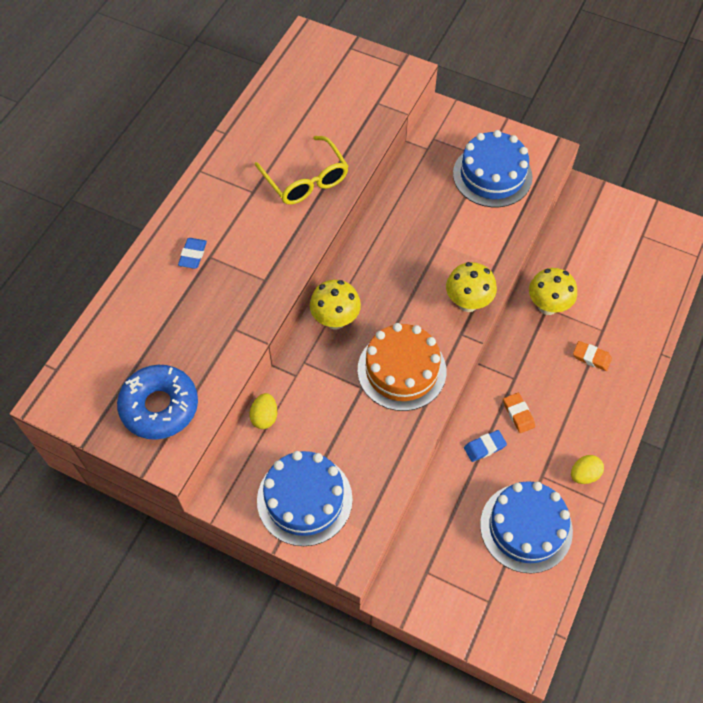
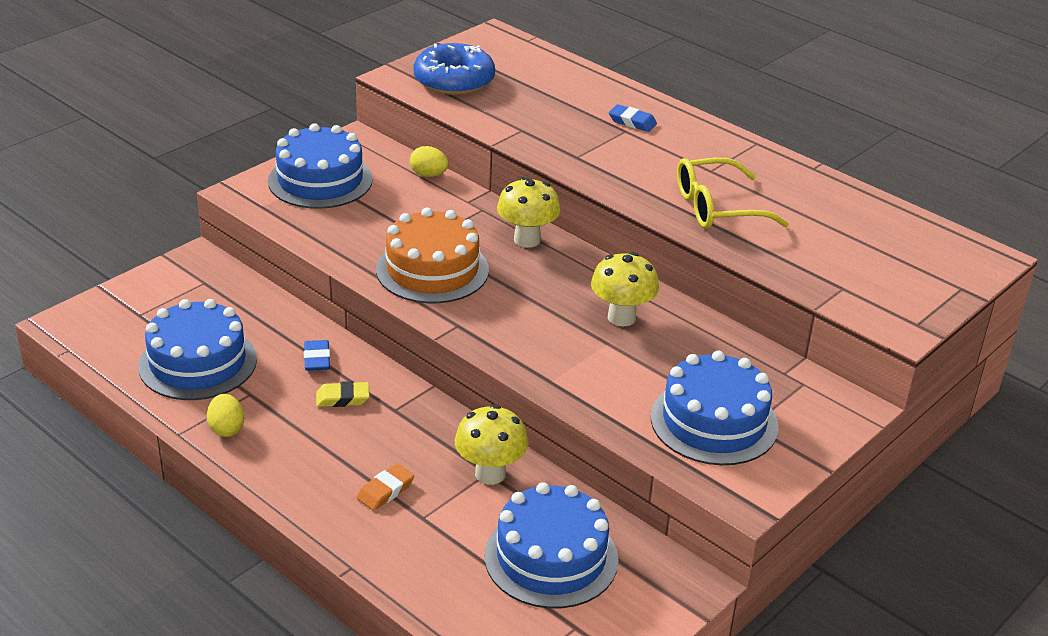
camera: 105 degrees right, 25 degrees down
(468, 303) = (501, 342): yellow mushroom -> yellow mushroom (621, 317)
(518, 414) = (342, 398): orange eraser -> yellow eraser
(599, 258) = (551, 557): none -> blue cake

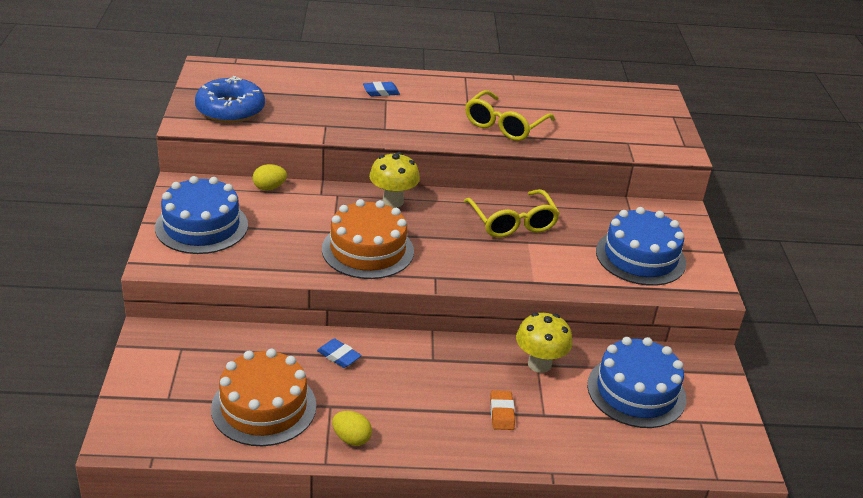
camera: 45 degrees left, 0 degrees up
(198, 363) = (264, 407): blue cake -> orange cake
(342, 398) = (392, 372): yellow eraser -> none
(621, 317) = (512, 222): yellow mushroom -> yellow glasses

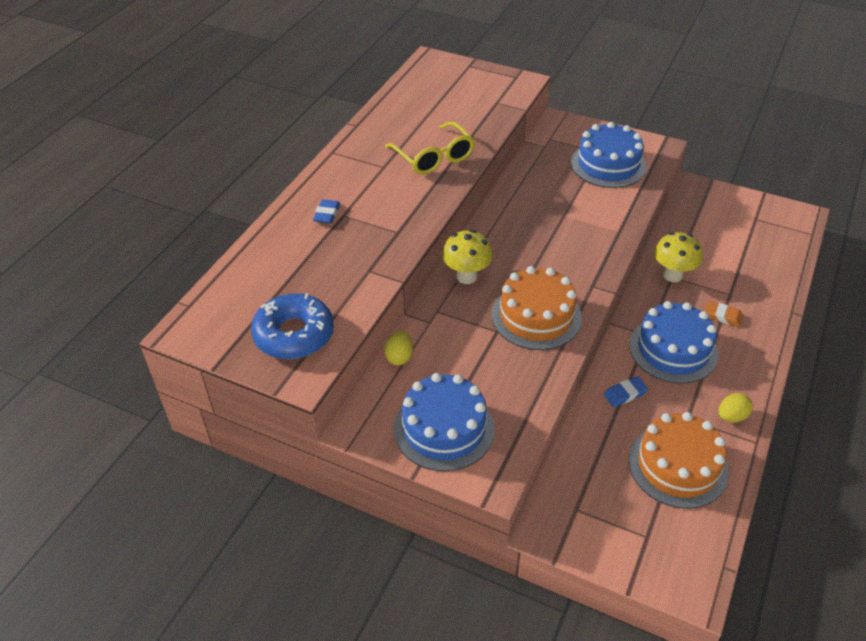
camera: 60 degrees left, 10 degrees up
(512, 222) = (533, 214): yellow glasses -> none
(636, 391) = (717, 237): blue cake -> blue cake (673, 349)

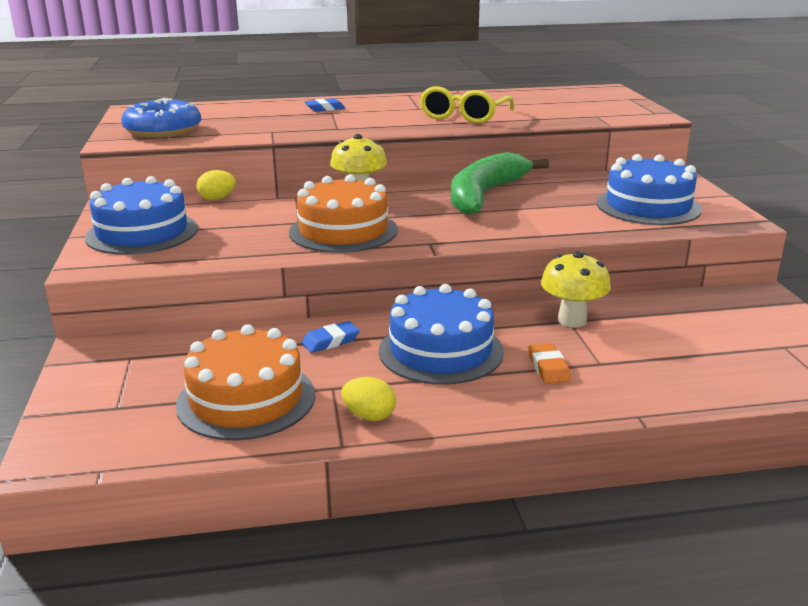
camera: 55 degrees right, 20 degrees down
(524, 218) = (485, 195): none -> green banana
(625, 394) = (330, 341): blue eraser -> blue eraser turned 60 degrees counterclockwise

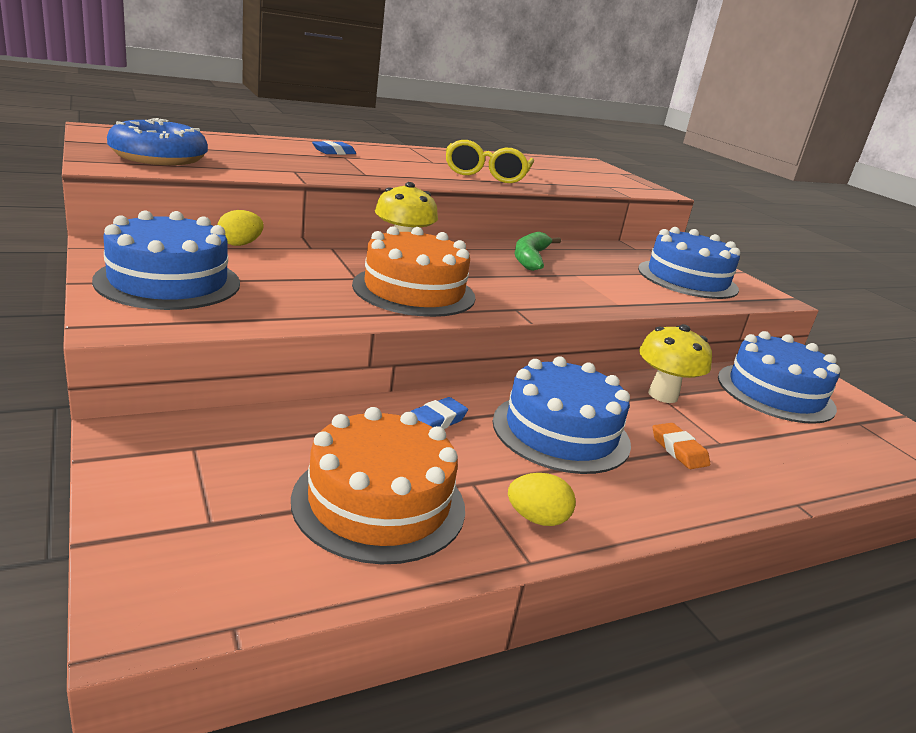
camera: 20 degrees left, 0 degrees up
(485, 195) = (530, 258): green banana -> green banana, size x0.61
(706, 318) = (775, 392): none -> blue cake

